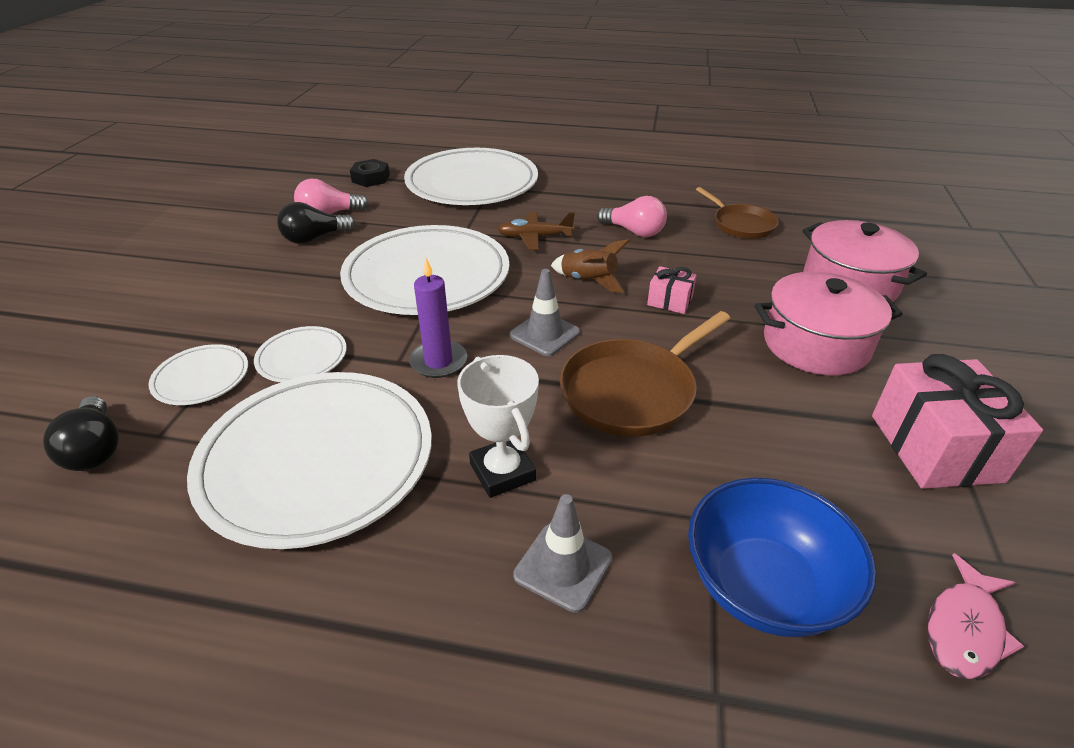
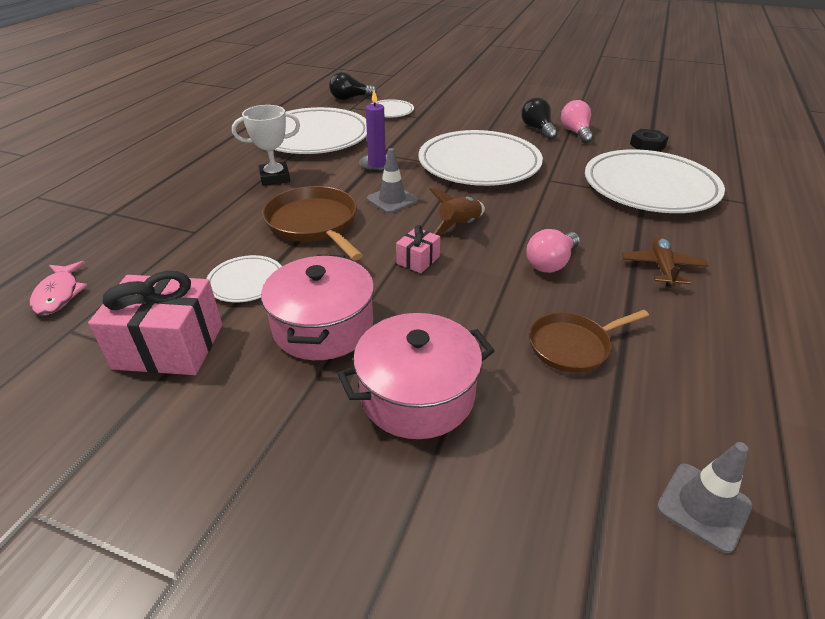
camera: 100 degrees right, 0 degrees up
(302, 358) = (397, 131): white plate -> white plate (246, 282)
(534, 237) = (539, 209): brown plane -> brown plane (662, 267)
(563, 567) = (205, 187): grey traffic cone -> grey traffic cone (703, 506)
(763, 586) = (144, 237): blue bowl -> none
(964, 629) = (59, 294): pink fish -> pink fish turned 150 degrees counterclockwise

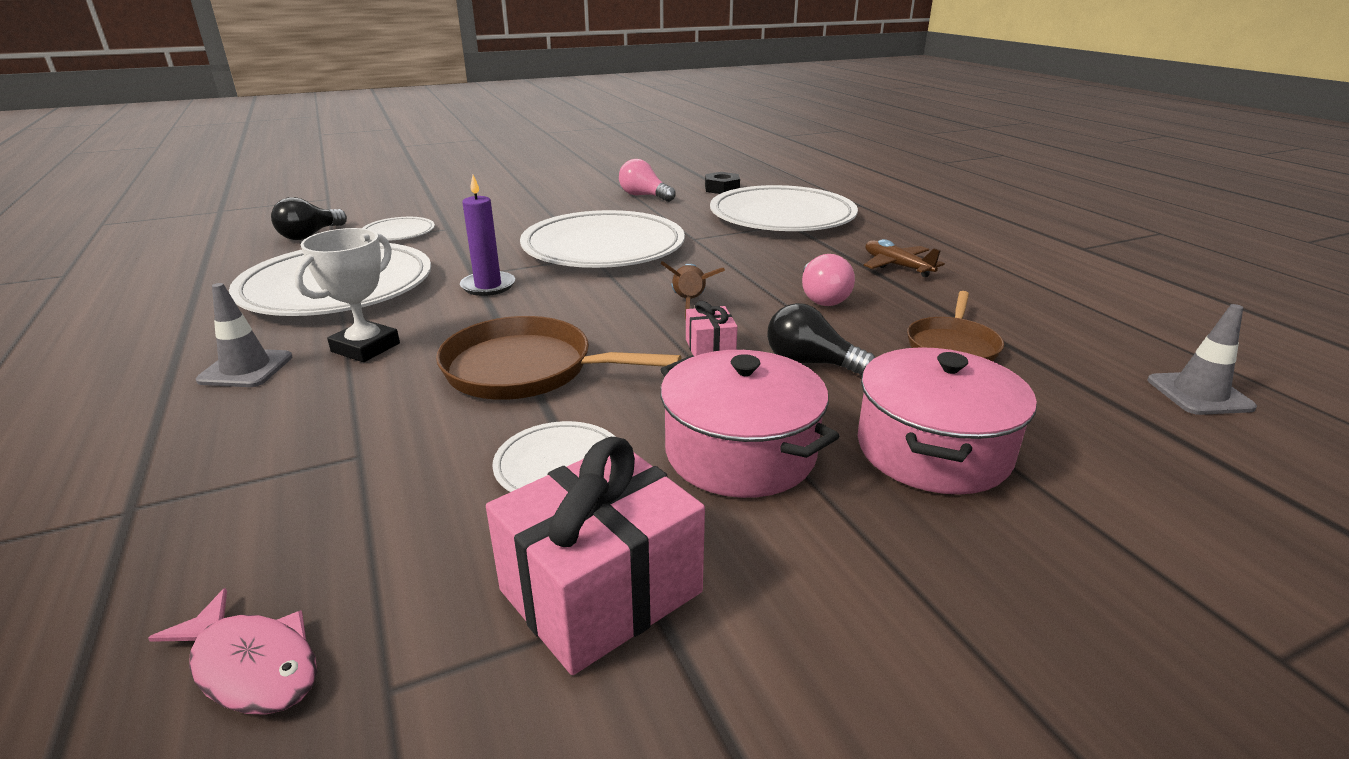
camera: 45 degrees left, 10 degrees down
(392, 200) = (574, 310): grey traffic cone -> grey traffic cone (246, 369)
(537, 129) = (603, 203): black light bulb -> black light bulb (810, 363)

